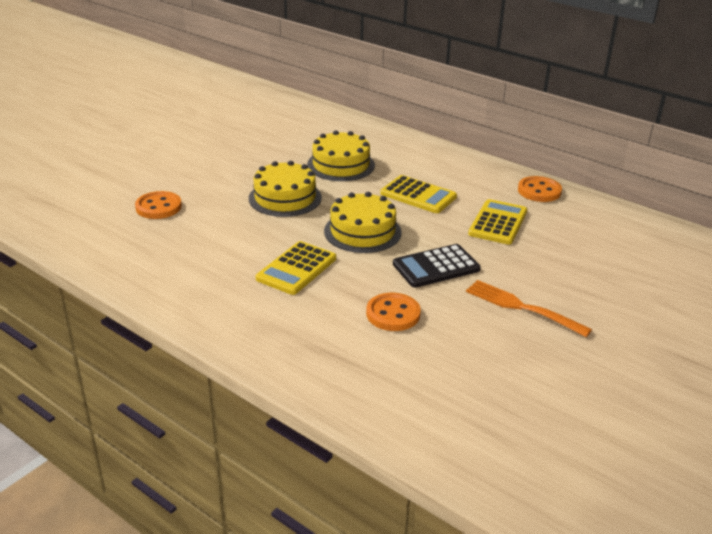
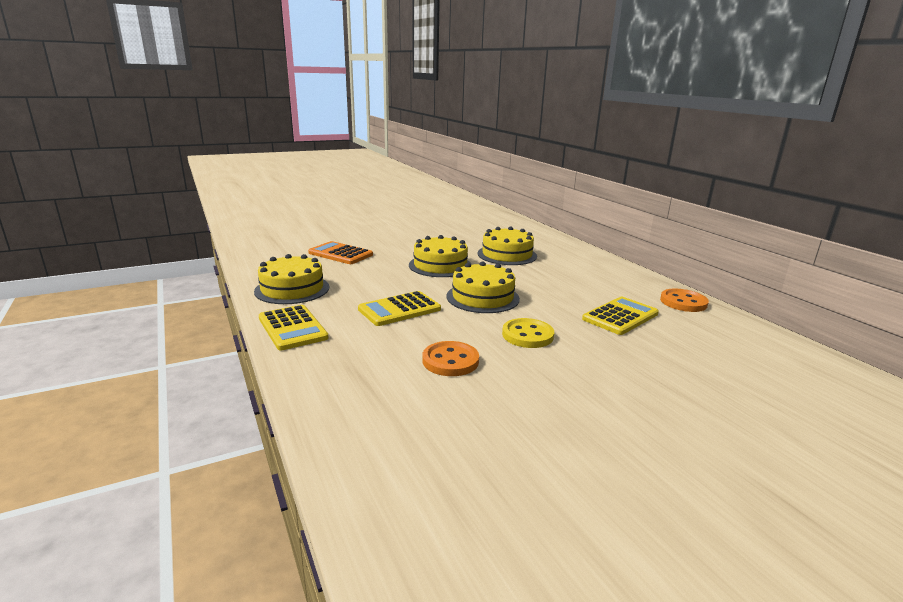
camera: 25 degrees right, 10 degrees down
(158, 207) = (340, 254): orange button -> orange calculator
(158, 272) = (292, 289): none -> yellow cake
(418, 195) = (557, 284): yellow calculator -> yellow calculator (292, 328)
(436, 267) = (527, 335): black calculator -> yellow button
(523, 308) = (593, 389): orange fork -> none

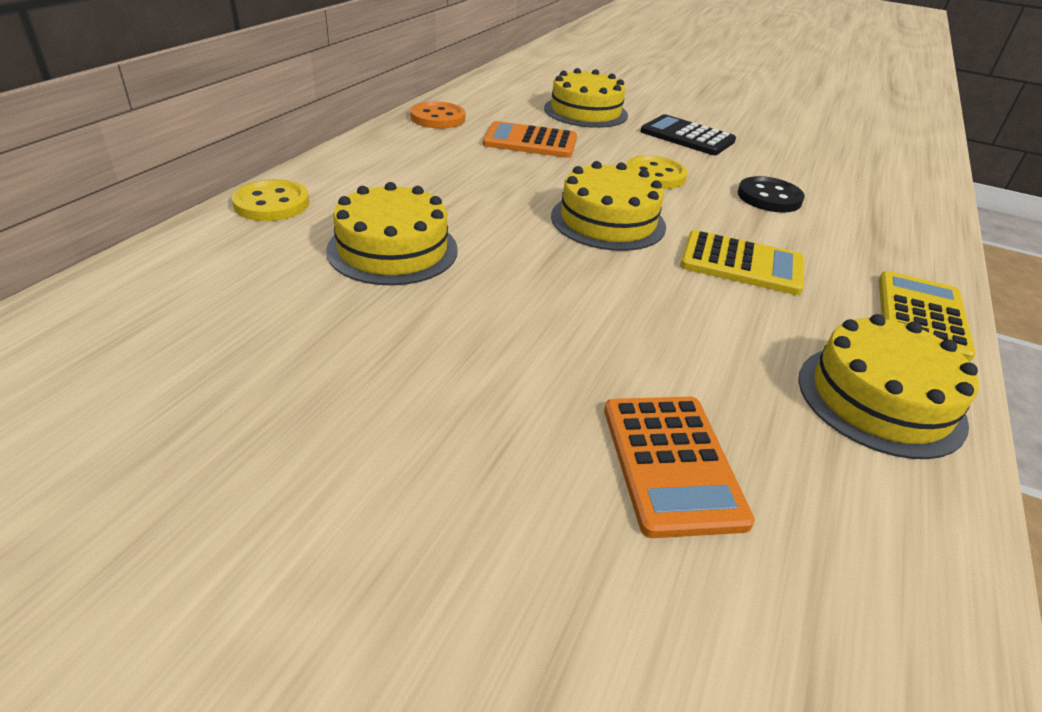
camera: 130 degrees left, 15 degrees up
(440, 265) = (543, 295): yellow cake -> yellow cake (585, 112)
(450, 361) = (769, 197): orange button -> black button
(570, 247) = (271, 204): none -> yellow button
(599, 389) = (687, 136): none -> black calculator
(620, 316) = (530, 141): yellow calculator -> orange calculator

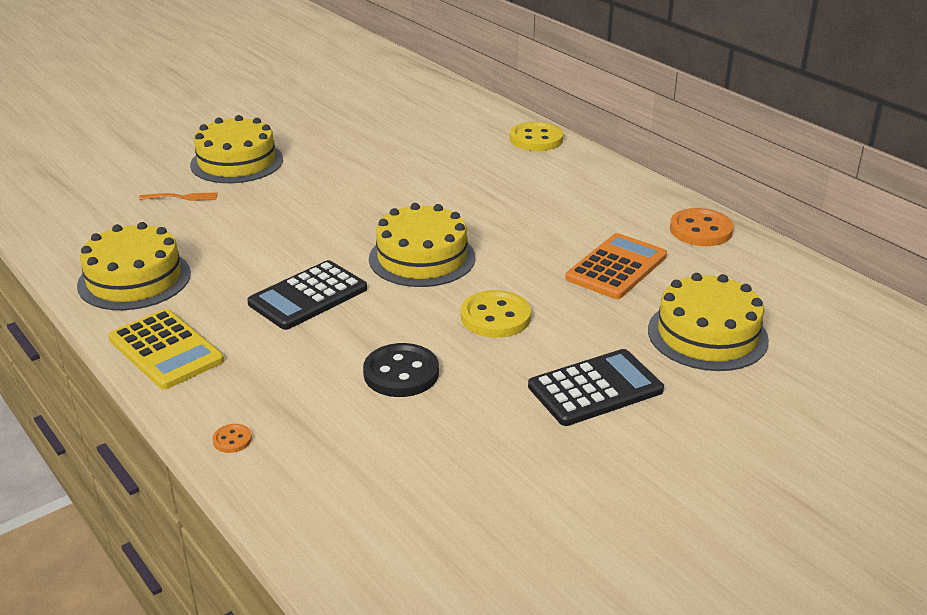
camera: 120 degrees right, 5 degrees down
(393, 249) = (442, 167): yellow cake -> yellow cake (237, 162)
(671, 463) = (181, 197): orange calculator -> orange fork
(741, 264) = (308, 296): yellow calculator -> black calculator
(932, 243) = (232, 440): none -> orange button

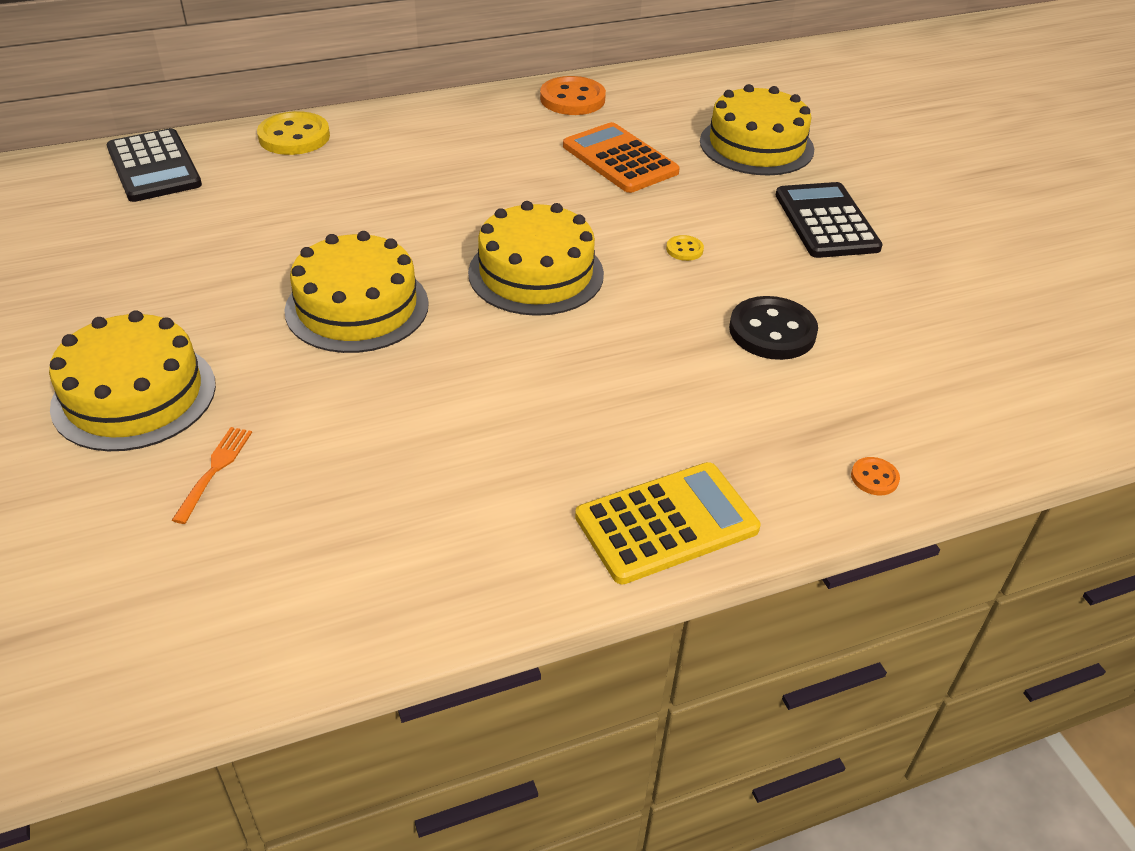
camera: 75 degrees left, 10 degrees up
(134, 279) = (456, 546): yellow cake -> yellow cake (357, 307)
(308, 296) = (583, 376): black calculator -> black calculator (154, 167)
(495, 317) = (684, 249): yellow button -> yellow button, size x0.47

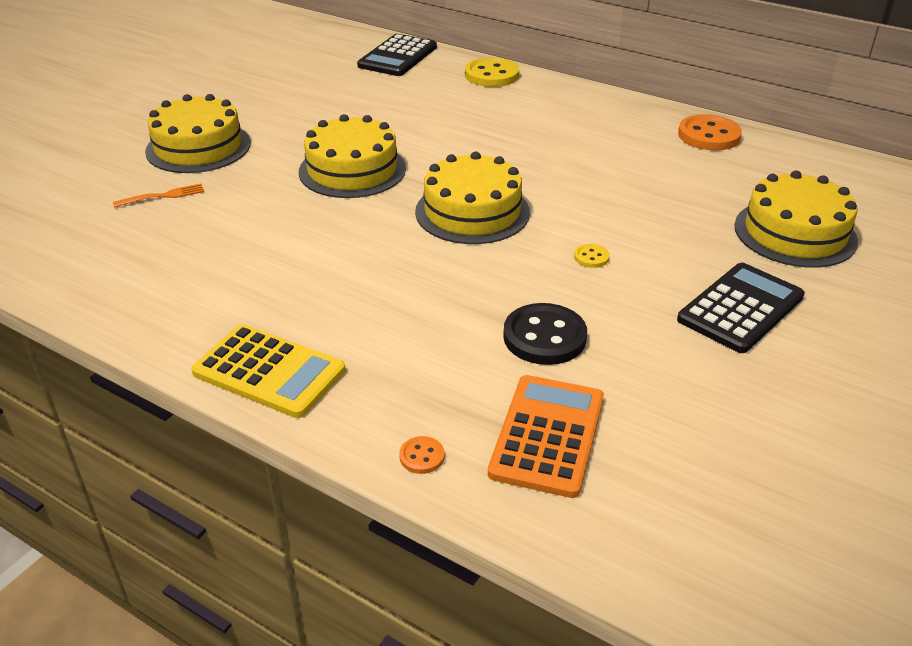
camera: 55 degrees right, 5 degrees down
(620, 159) = (664, 185): orange calculator -> orange calculator (548, 435)

